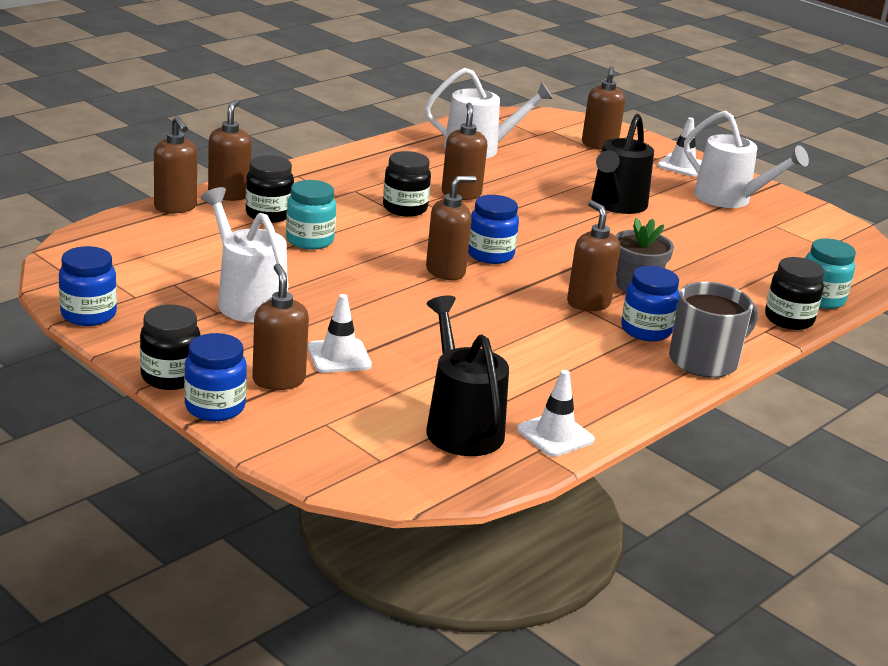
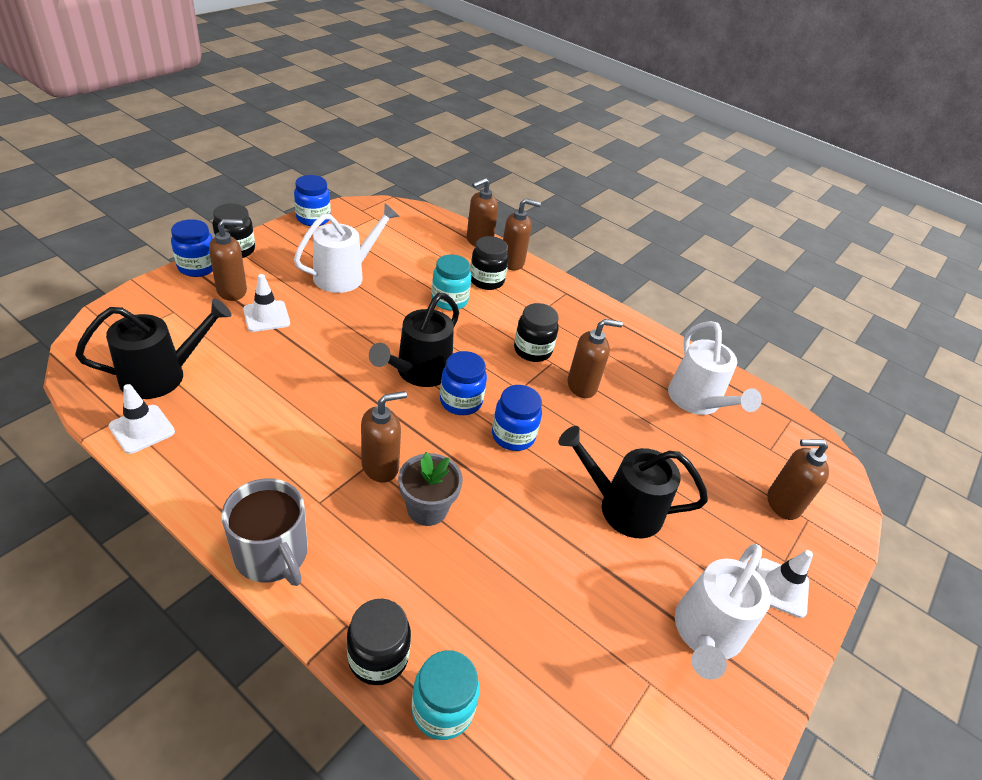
camera: 80 degrees right, 15 degrees up
(446, 271) = (419, 373): brown soap dispenser -> black watering can
(646, 330) = (331, 508): blue jar -> blue jar (513, 436)

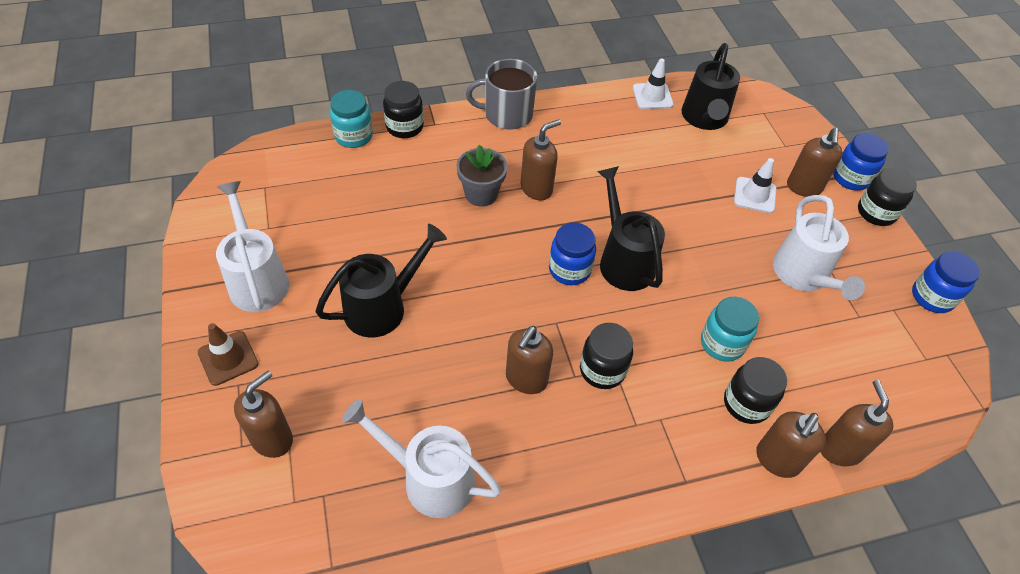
camera: 130 degrees right, 10 degrees up
(380, 466) = (536, 188): brown soap dispenser -> brown soap dispenser turned 135 degrees counterclockwise
(513, 436) = (506, 282): blue jar -> none
(780, 587) = (228, 358): white traffic cone -> brown traffic cone

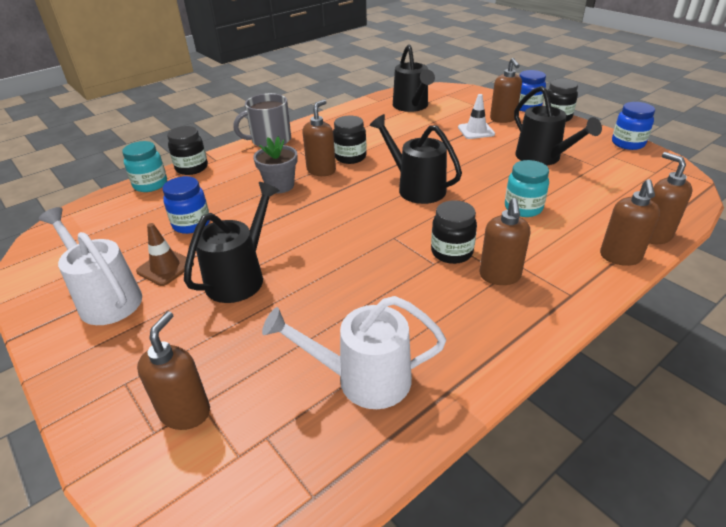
camera: 20 degrees left, 15 degrees down
(228, 358) = (103, 366): brown traffic cone -> brown traffic cone (165, 268)
(526, 379) = (396, 279): brown soap dispenser -> brown soap dispenser (499, 276)
(569, 270) = (380, 205): blue jar -> blue jar (191, 224)
(652, 96) = (368, 106): white traffic cone -> none
(746, 403) = (570, 234): black jar -> black jar (350, 157)
(803, 276) = (543, 158): white watering can -> black watering can

